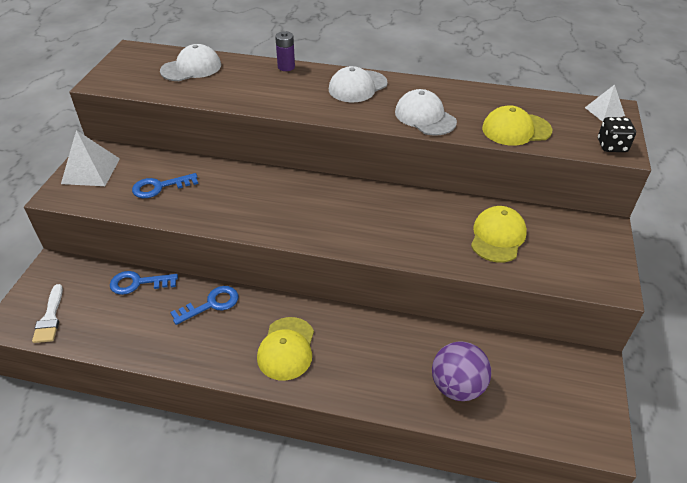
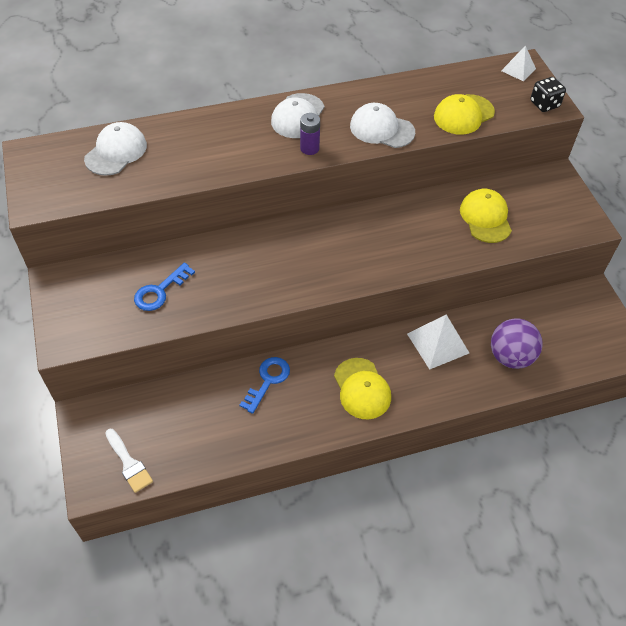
camera: 30 degrees left, 10 degrees up
(91, 171) = (72, 303): white pyramid -> white pyramid (438, 343)
(138, 283) = (184, 392): blue key -> none
(286, 67) = (211, 116): purple battery -> purple battery (309, 148)

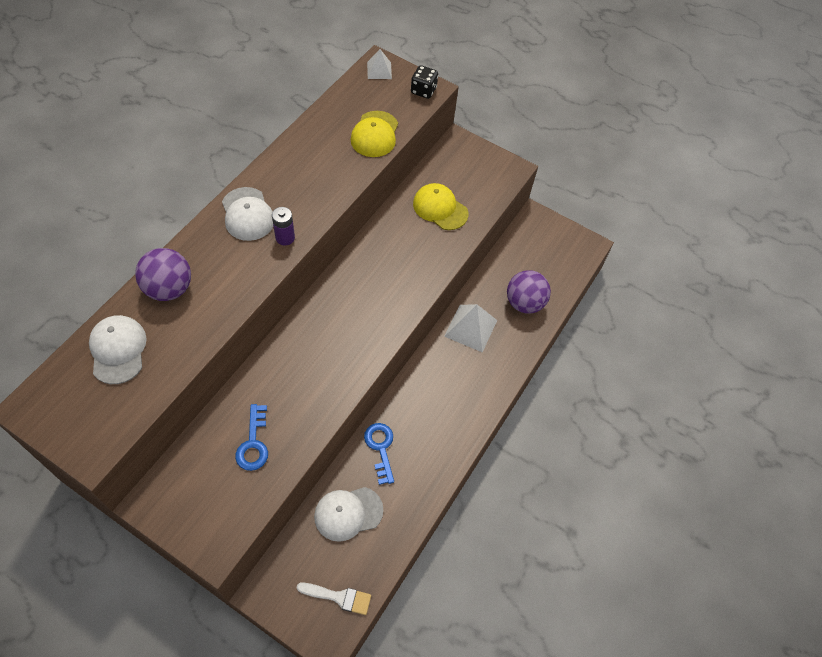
camera: 45 degrees left, 5 degrees up
(190, 133) = (169, 289): none -> purple ball
(362, 389) = (451, 402): yellow cap -> none
(381, 129) = (325, 185): white cap -> white cap (348, 513)

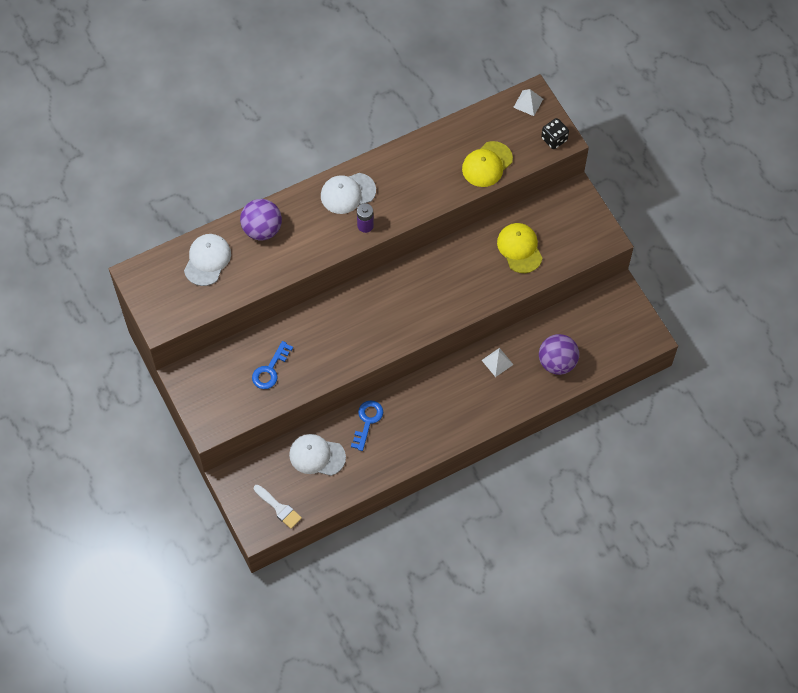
camera: 35 degrees right, 5 degrees up
(247, 214) = (348, 193): white cap -> white cap turned 60 degrees clockwise
(471, 328) = (497, 362): white pyramid -> white pyramid, size x0.61

